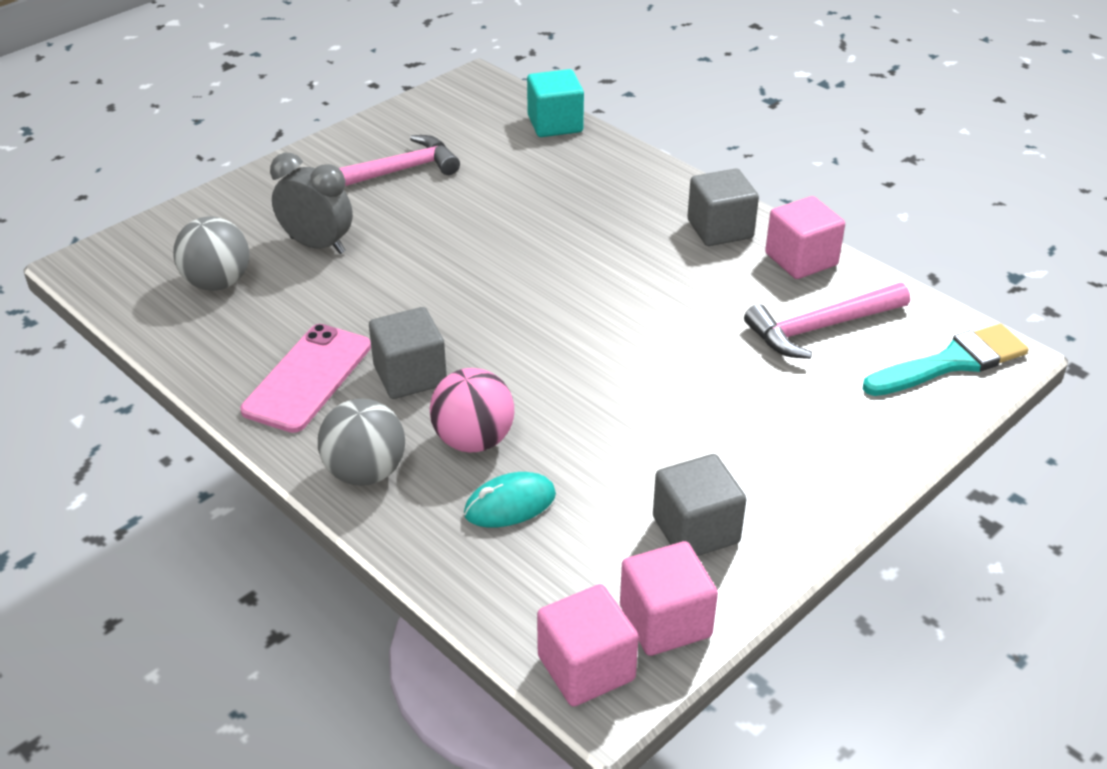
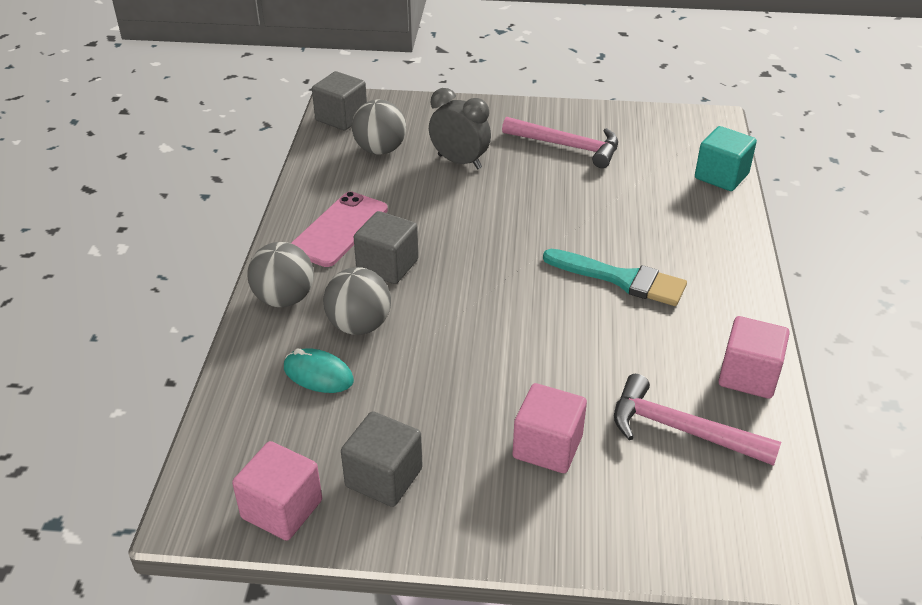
camera: 50 degrees right, 0 degrees up
(308, 378) = (339, 229): pink phone -> pink phone turned 45 degrees counterclockwise
(317, 245) = (459, 162): grey clock -> grey clock turned 45 degrees counterclockwise
(473, 440) = (359, 325): pink ball -> grey ball
(586, 668) = (207, 492): pink cube -> pink cube (547, 447)
(720, 229) = (722, 315): grey cube -> grey cube (341, 118)
(951, 362) = (742, 532): turquoise brush -> turquoise brush (621, 279)

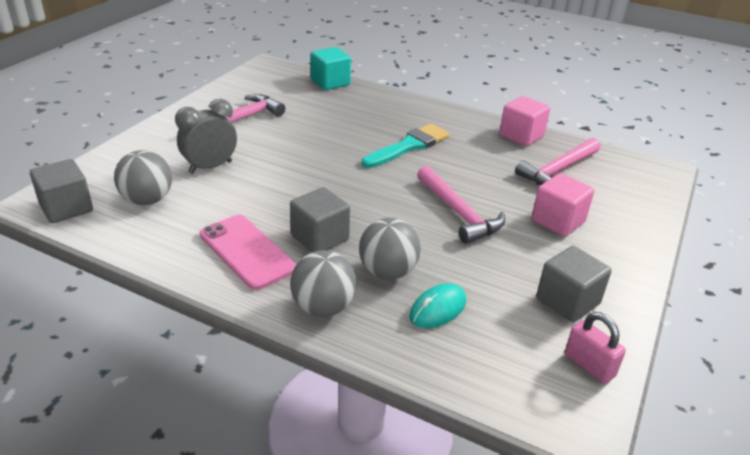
camera: 70 degrees left, 5 degrees down
(282, 509) = (589, 365): pink cube -> pink padlock
(502, 353) = (459, 213): none -> pink hammer

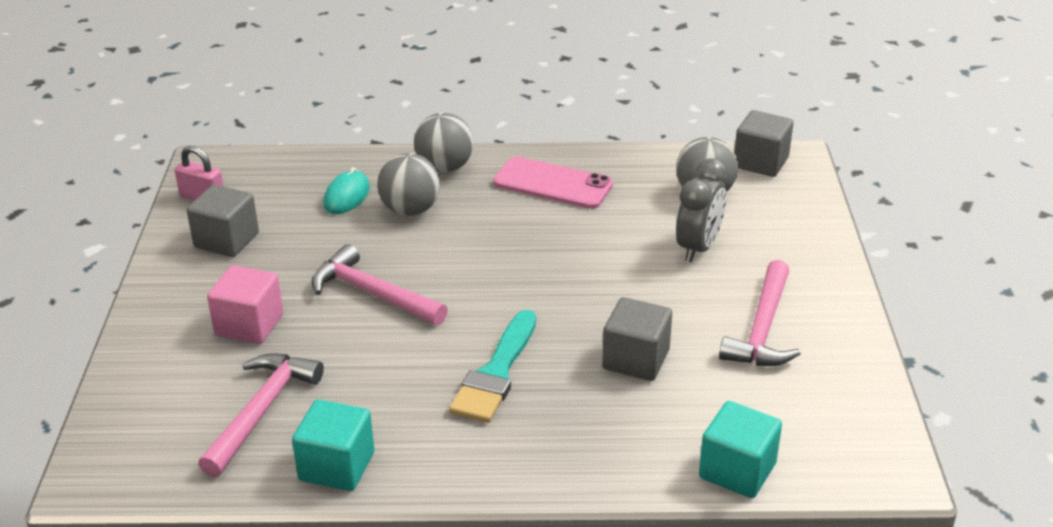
camera: 155 degrees right, 0 degrees up
(320, 238) = (499, 217): grey cube -> grey cube (636, 360)
(521, 136) = (337, 466): pink cube -> turquoise cube

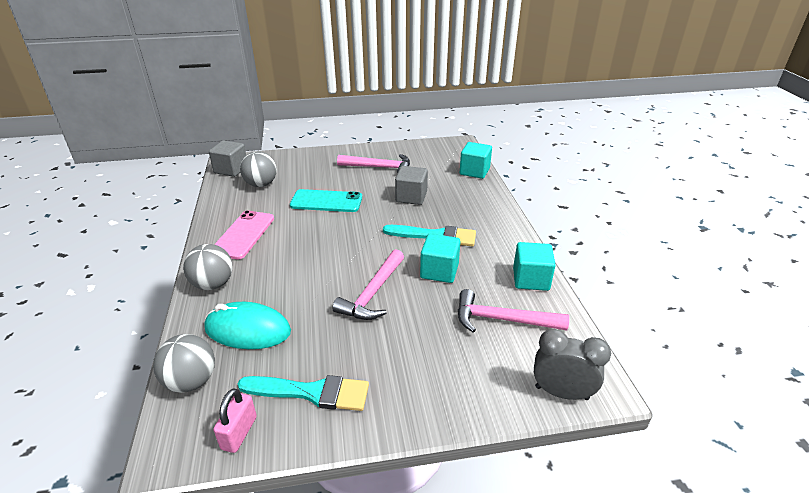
camera: 100 degrees left, 0 degrees up
(226, 240) = (312, 392): grey cube -> turquoise brush
(249, 325) = (420, 348): pink cube -> none
(346, 196) = (248, 330): turquoise mouse -> turquoise mouse, size x1.61
(398, 364) = (439, 271): none -> turquoise cube
(410, 210) = (270, 292): grey ball -> grey ball (191, 381)
(636, 259) = (326, 201): none -> turquoise phone
(698, 248) = (314, 184): grey clock -> grey clock (561, 393)

